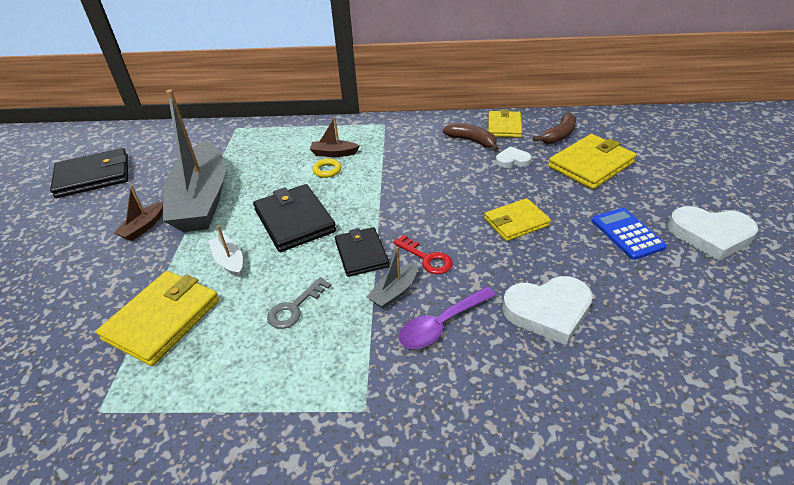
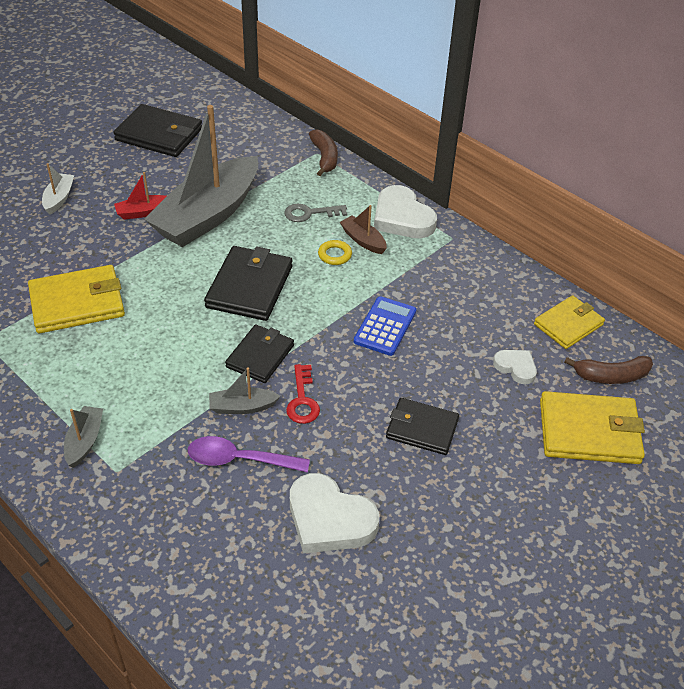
camera: 40 degrees right, 5 degrees up
(144, 227) = (143, 212): brown boat -> red boat
(229, 261) = (165, 288): white boat -> white boat (59, 198)
(295, 307) = (163, 362): grey key -> grey key (310, 213)
(307, 411) = (85, 441): none -> grey boat
(472, 141) = (508, 317): brown banana -> brown banana (324, 158)
(516, 222) = (422, 428): yellow wallet -> black wallet
(627, 234) = (504, 520): blue calculator -> blue calculator (385, 326)
(710, 235) = (584, 588): white heart -> white heart (402, 218)

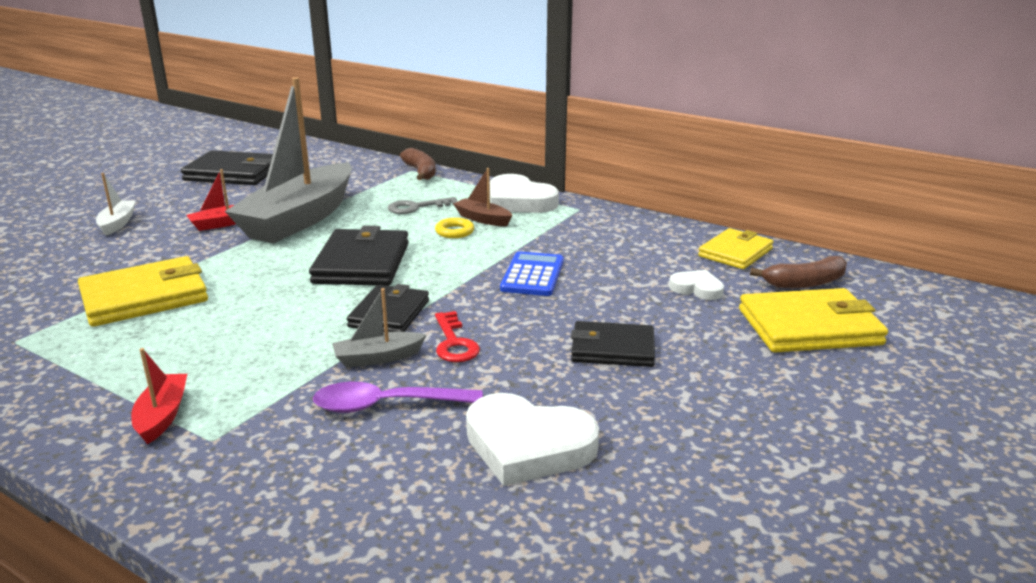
camera: 10 degrees left, 20 degrees down
(85, 441) = (162, 416): grey boat -> red boat

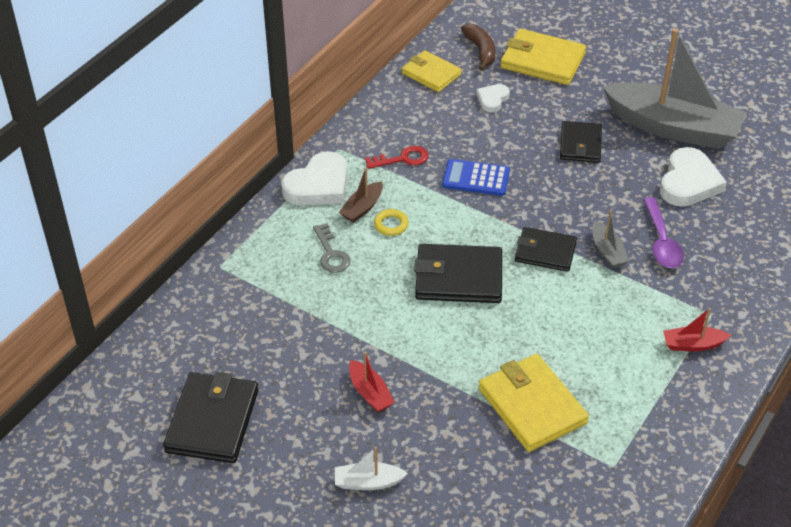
camera: 90 degrees left, 20 degrees up
(300, 219) = (358, 335): grey boat -> grey boat (672, 127)
(421, 172) = (228, 258): brown banana -> none
(454, 342) = (582, 216): red key -> red key (402, 159)
(809, 327) = (542, 61): yellow wallet -> yellow wallet turned 60 degrees counterclockwise

